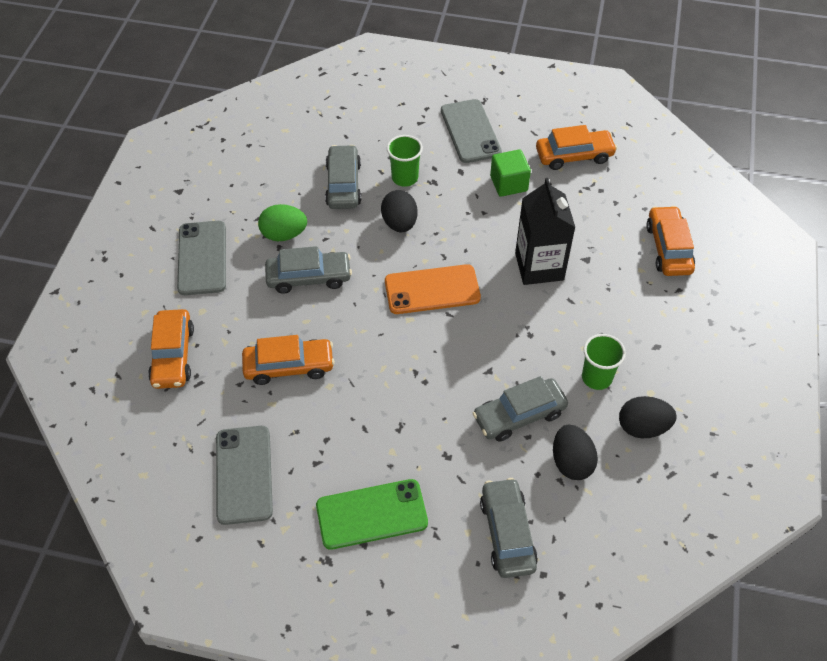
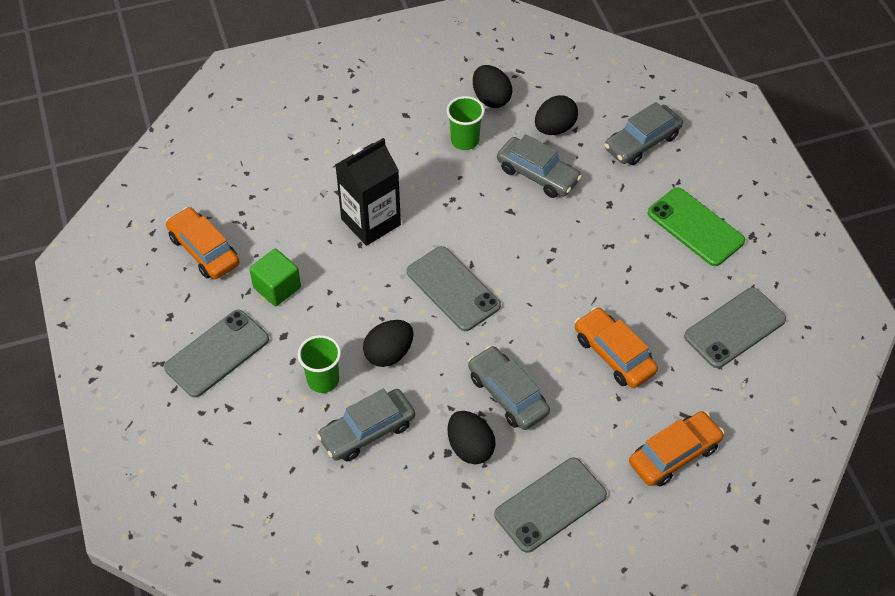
camera: 120 degrees left, 0 degrees up
(284, 234) = (470, 447): green egg -> black egg
(432, 289) = (453, 289): orange phone -> grey phone
(668, 248) = (288, 140): orange car -> none

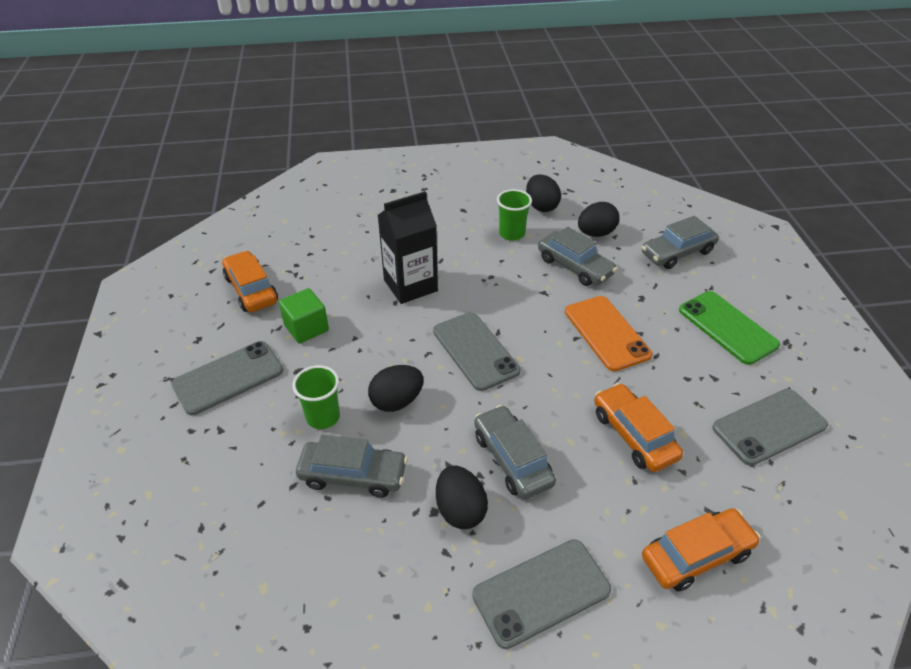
camera: 10 degrees right, 10 degrees down
(367, 431) = (353, 475): grey car -> grey car turned 150 degrees counterclockwise
(578, 250) = (606, 333): none -> orange phone

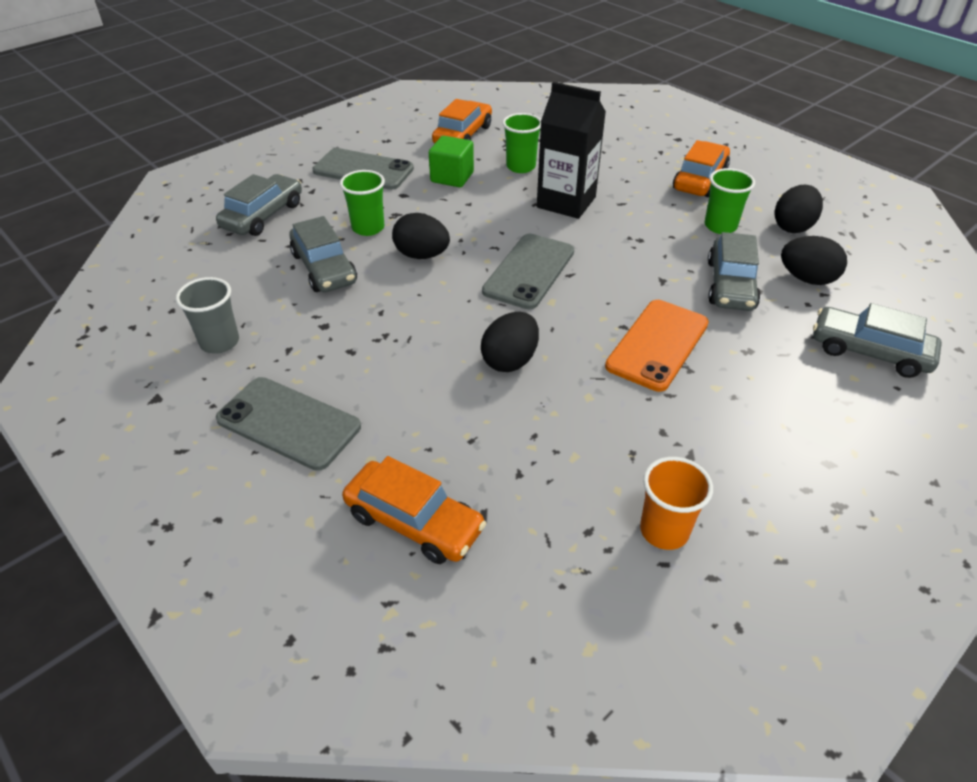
camera: 55 degrees right, 0 degrees up
(337, 282) = (521, 167): none -> green cup
(393, 603) = (219, 342): none -> grey cup
(460, 510) = (337, 339): black egg -> black egg (510, 360)
(512, 459) = (421, 347): grey car -> grey car (263, 215)
(634, 435) = (532, 417): orange car -> orange car (700, 179)
(727, 327) = (793, 439): green phone -> none
(769, 426) = (664, 531): grey phone -> orange cup

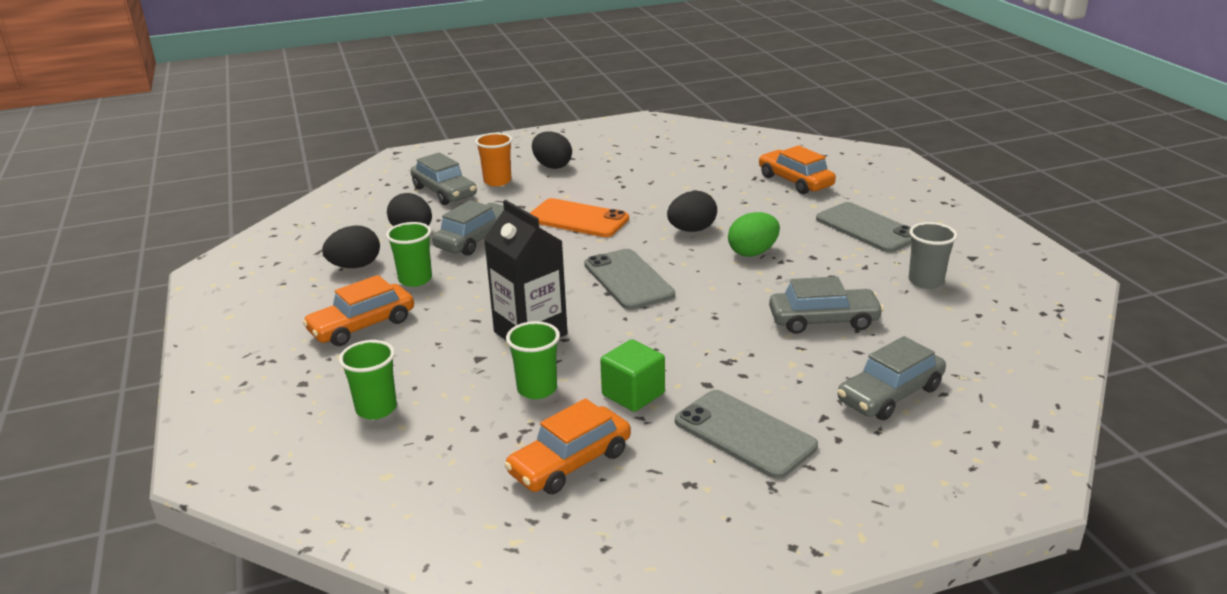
camera: 155 degrees left, 15 degrees down
(324, 268) = (823, 320): grey car -> grey car turned 90 degrees clockwise
(368, 228) = (765, 352): green cup -> green cup (376, 409)
(421, 340) = (753, 252): none -> green egg
(422, 255) = (720, 312): black egg -> black egg (552, 166)
(529, 271) = (628, 280): grey phone -> grey phone turned 75 degrees counterclockwise
(657, 345) = (577, 219): orange phone -> orange phone turned 60 degrees clockwise
(664, 531) = (662, 159): orange cup -> orange cup (497, 181)

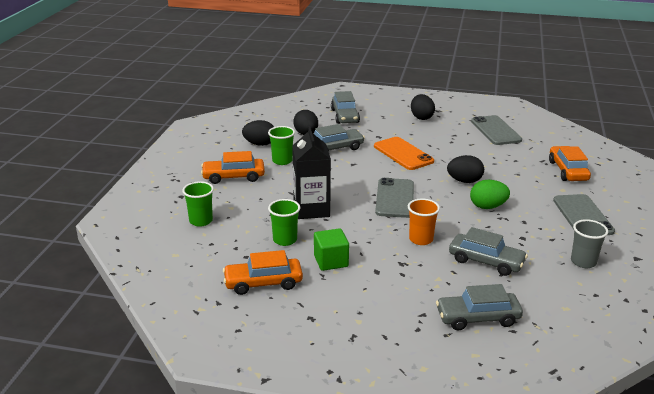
camera: 30 degrees right, 0 degrees up
(497, 181) = (380, 118): orange cup -> orange cup (421, 239)
(744, 434) = (368, 305): grey phone -> grey phone (495, 131)

